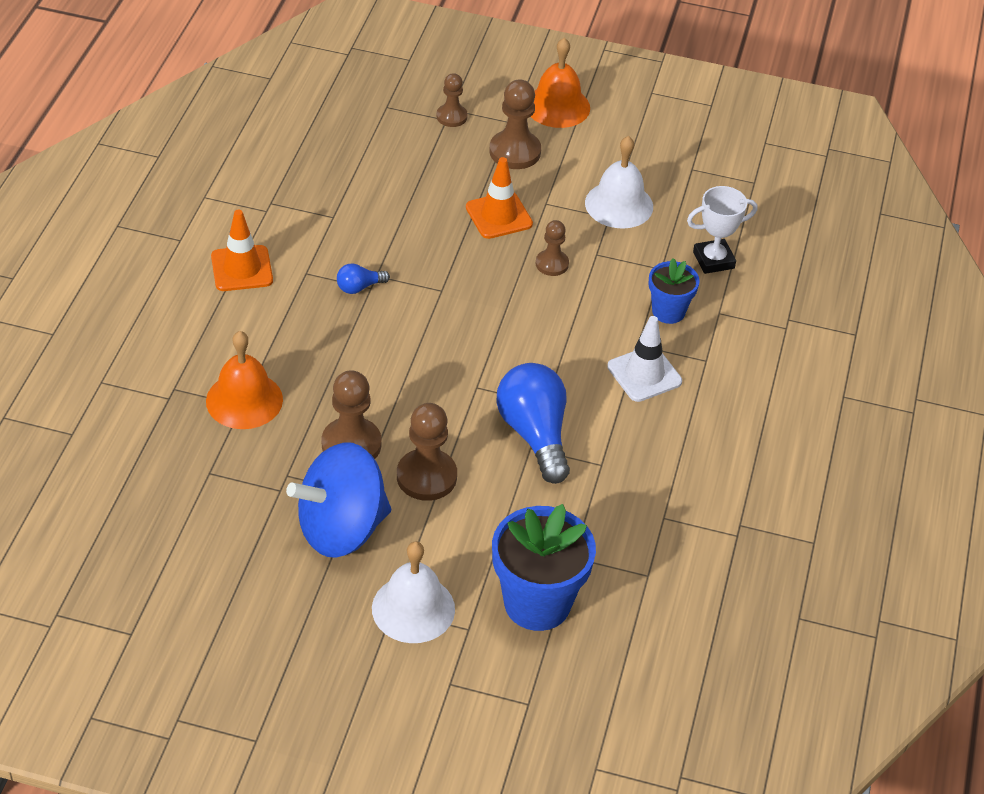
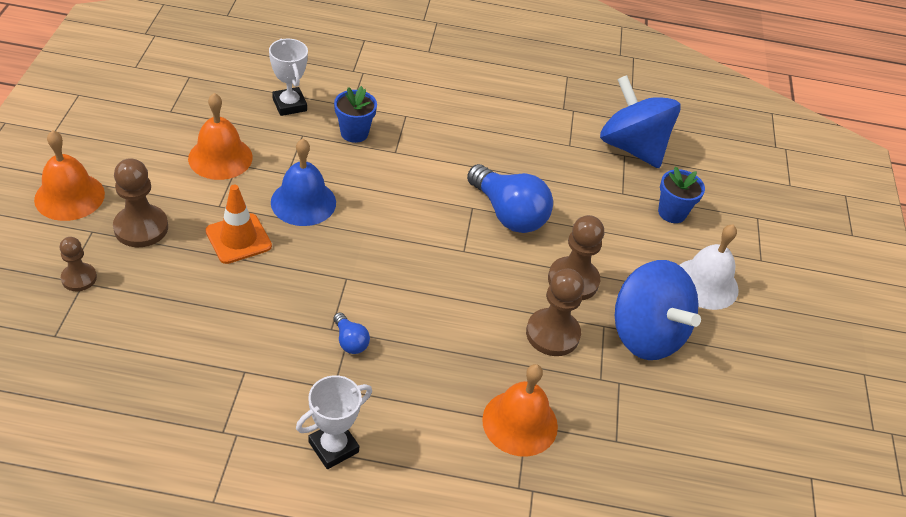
camera: 100 degrees left, 0 degrees up
(242, 269) = (333, 447): orange traffic cone -> white trophy
(534, 434) = (508, 214): blue light bulb -> blue light bulb turned 105 degrees counterclockwise
(537, 603) = (672, 213): blue flower pot -> blue flower pot, size x0.57
(552, 264) = (303, 202): brown pawn -> blue bell
(619, 204) = (220, 157): white bell -> orange bell
(644, 374) = (428, 149): white traffic cone -> none
(664, 587) = (632, 147): none -> blue spinning top

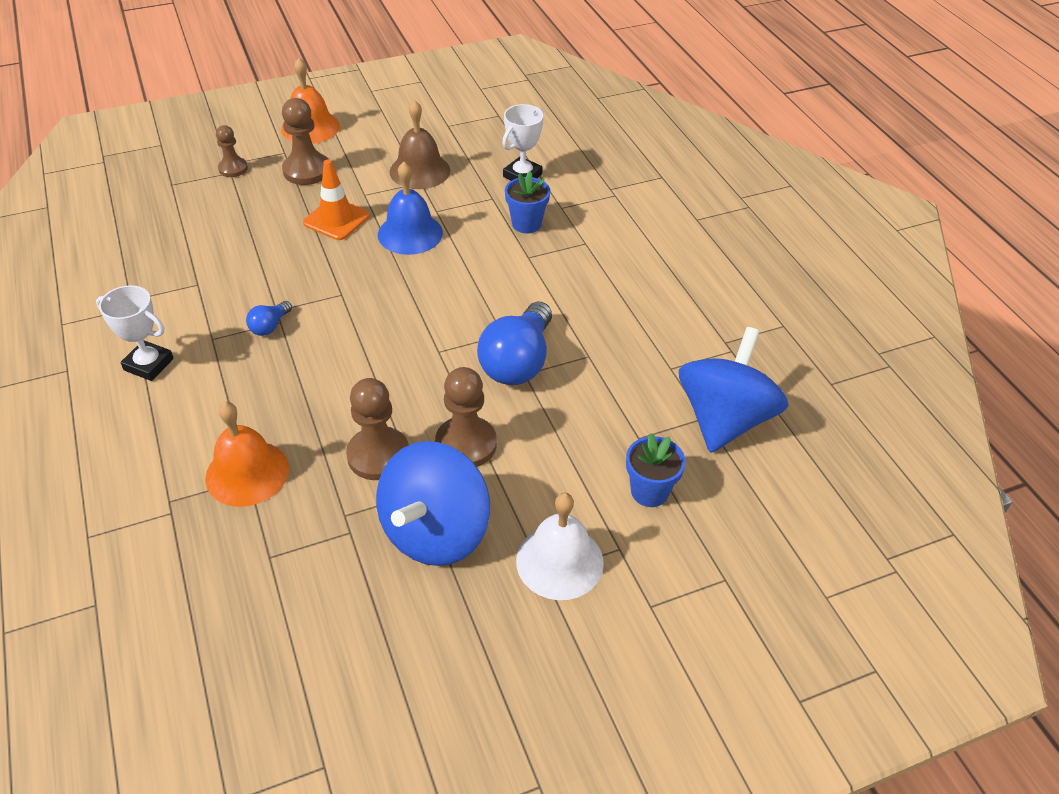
camera: 65 degrees right, 0 degrees up
(220, 157) = (420, 171): orange bell -> brown bell

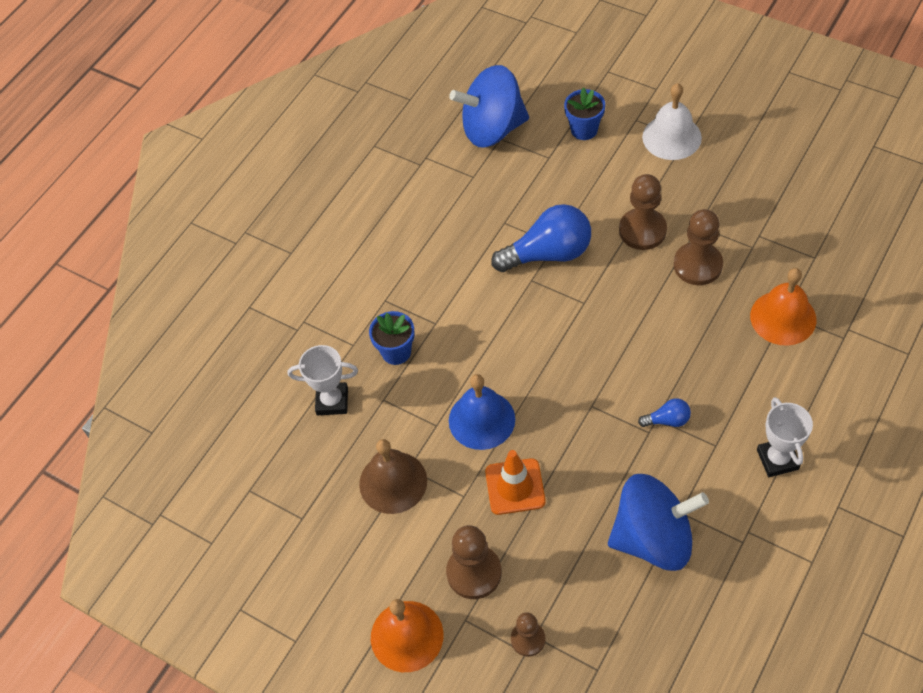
camera: 120 degrees left, 10 degrees up
(435, 532) = (715, 199): blue spinning top -> blue spinning top (653, 538)

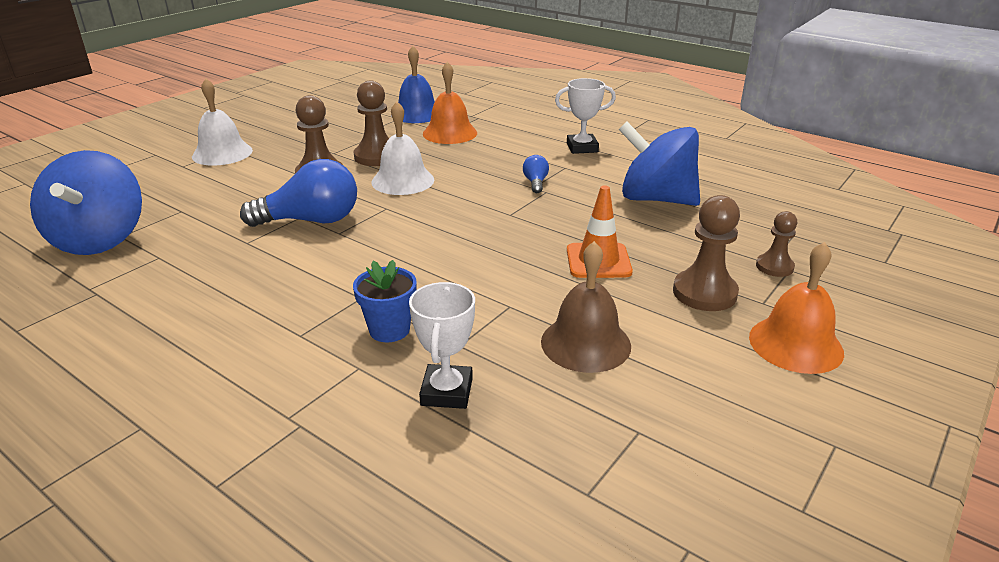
camera: 90 degrees left, 25 degrees down
(481, 419) = (510, 275): blue bell -> blue bell (417, 113)
(548, 254) = (311, 221): blue light bulb -> blue light bulb turned 90 degrees clockwise
(584, 130) = (165, 190): blue flower pot -> none
(644, 302) = (403, 181): none -> white bell
(653, 538) = (656, 199): blue spinning top -> blue spinning top turned 60 degrees counterclockwise

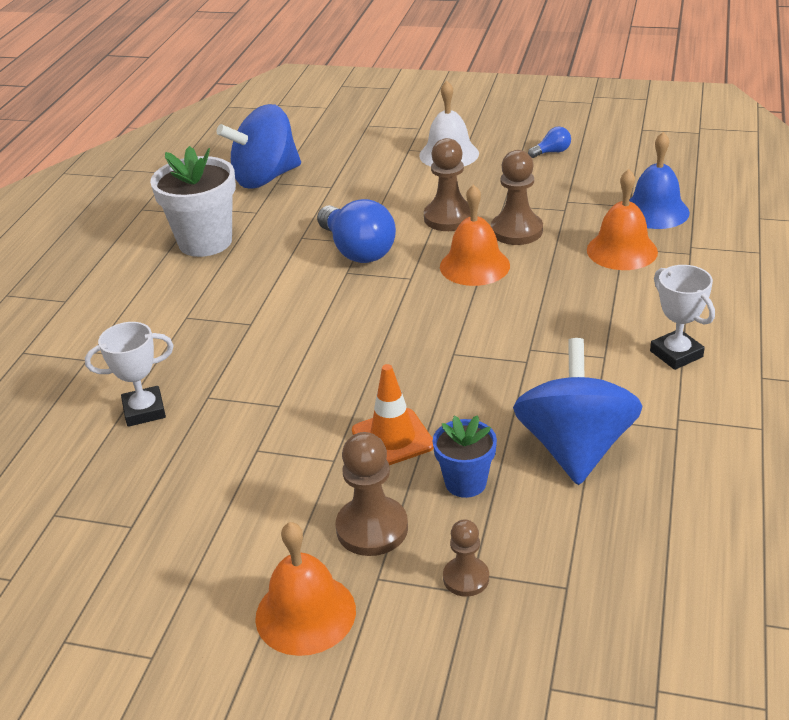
camera: 70 degrees right, 5 degrees up
(168, 297) = (205, 242): none -> white flower pot
(389, 330) = (211, 355): blue flower pot -> blue flower pot (465, 482)
(403, 181) = (474, 266): white bell -> orange bell
(535, 183) = (542, 348): blue light bulb -> blue light bulb (552, 152)
(585, 343) = (241, 466): brown bell -> none

